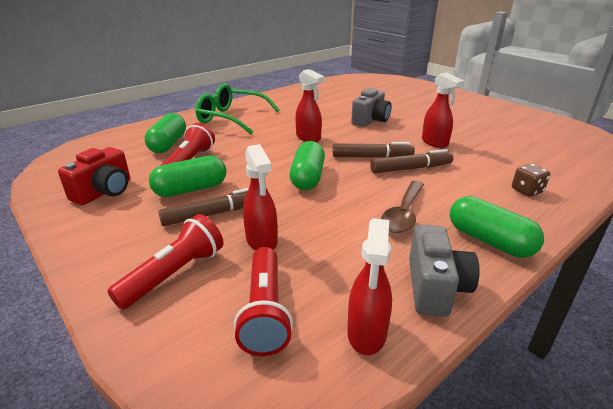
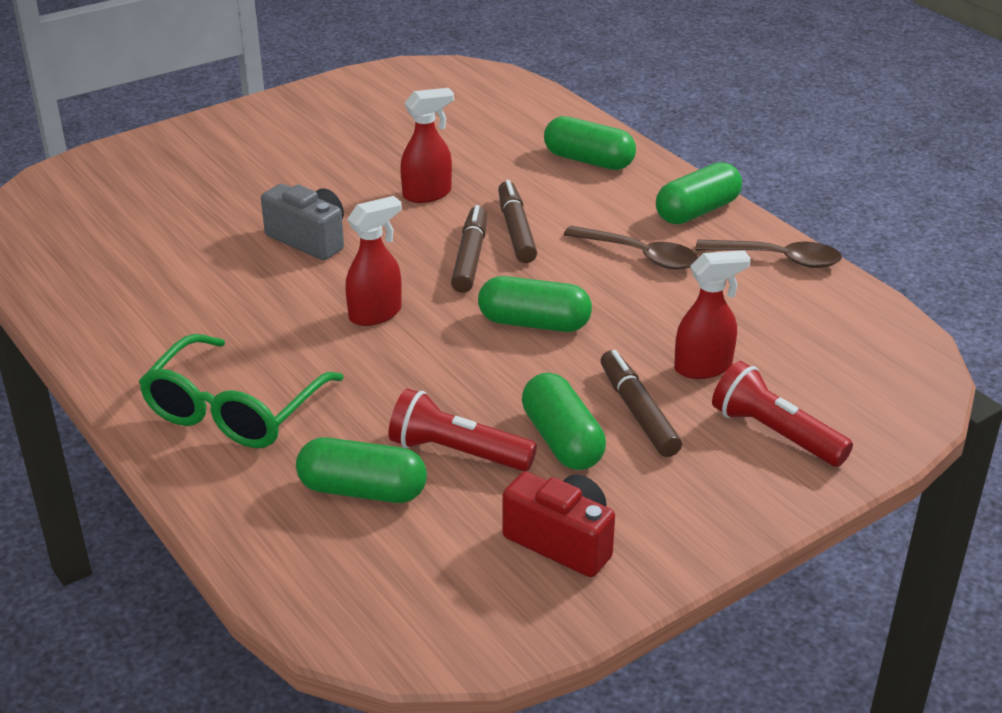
camera: 85 degrees left, 5 degrees up
(265, 311) = (827, 365): red flashlight -> none
(366, 333) = (847, 307): red spray bottle -> none
(435, 287) = (778, 259): grey camera -> brown spoon
(527, 191) = (588, 160): brown dice -> green capsule

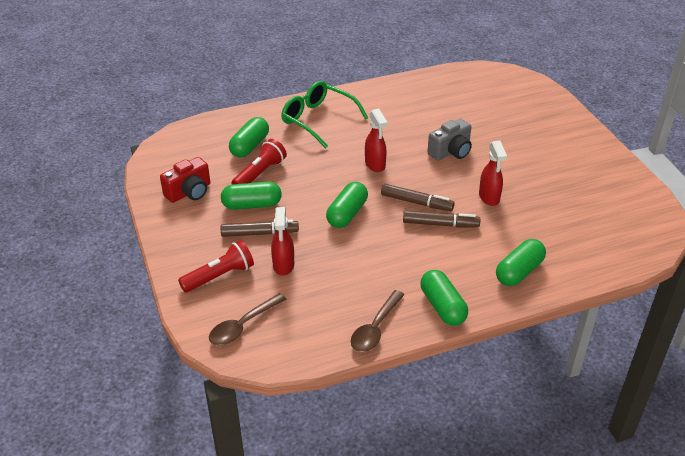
camera: 105 degrees right, 5 degrees up
(640, 255) = (398, 268): brown spoon -> brown spoon (243, 326)

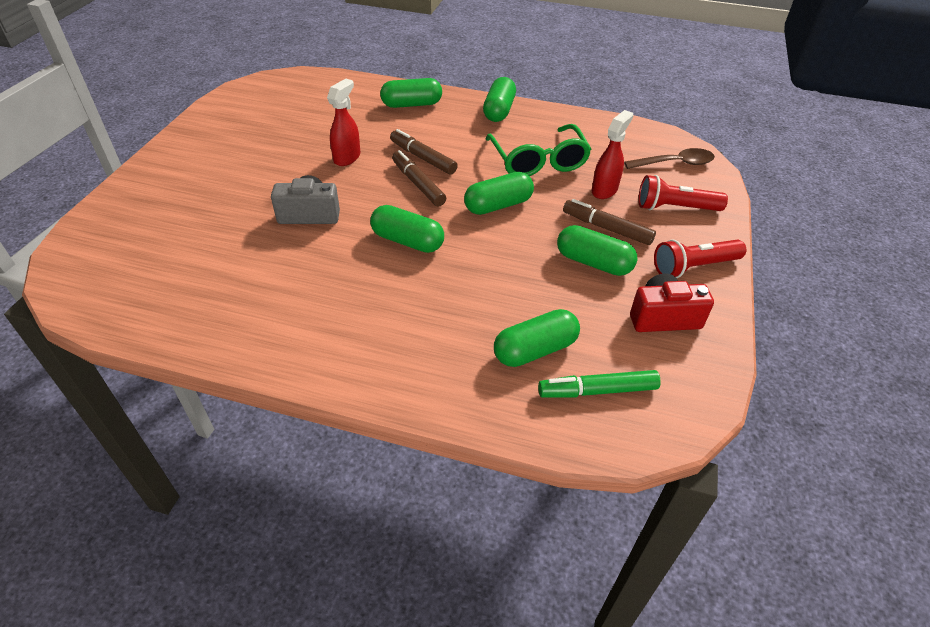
camera: 145 degrees left, 5 degrees up
(205, 144) = (598, 391): none -> green marker
(260, 174) = (553, 298): red flashlight -> red flashlight (693, 267)
(318, 119) = (400, 345): green glasses -> green glasses (538, 161)
(375, 164) = (407, 241): red spray bottle -> green capsule
(375, 328) = (565, 120): brown spoon -> none

